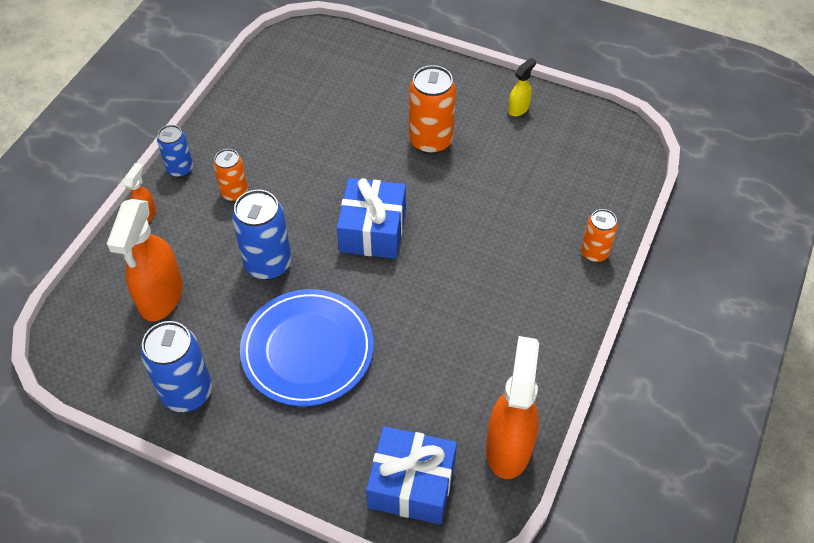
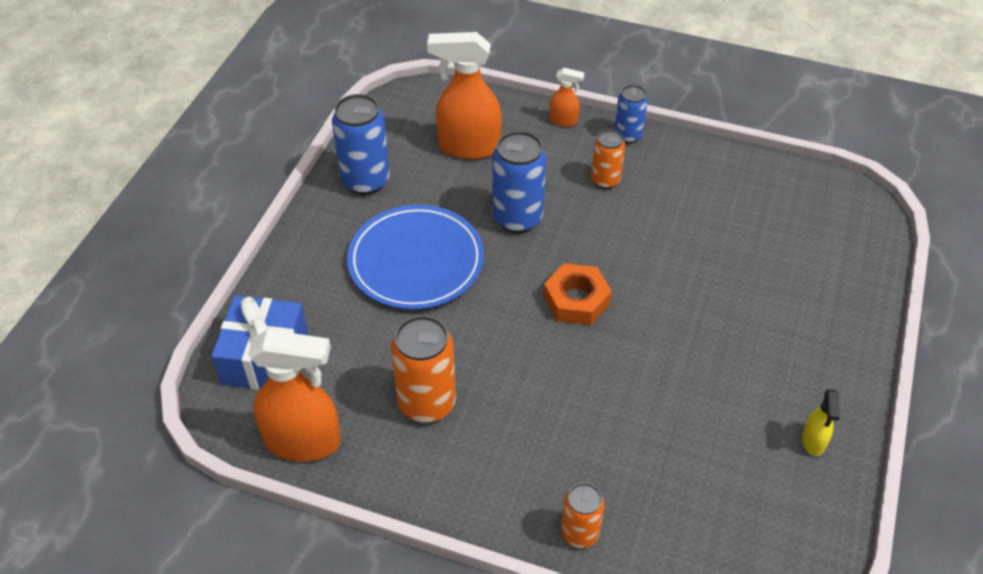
camera: 85 degrees right, 5 degrees down
(372, 230) = (576, 300): blue gift -> orange nut
(430, 141) = (726, 346): orange can -> orange can (427, 403)
(518, 109) = (813, 441): yellow spray bottle -> yellow spray bottle turned 60 degrees clockwise

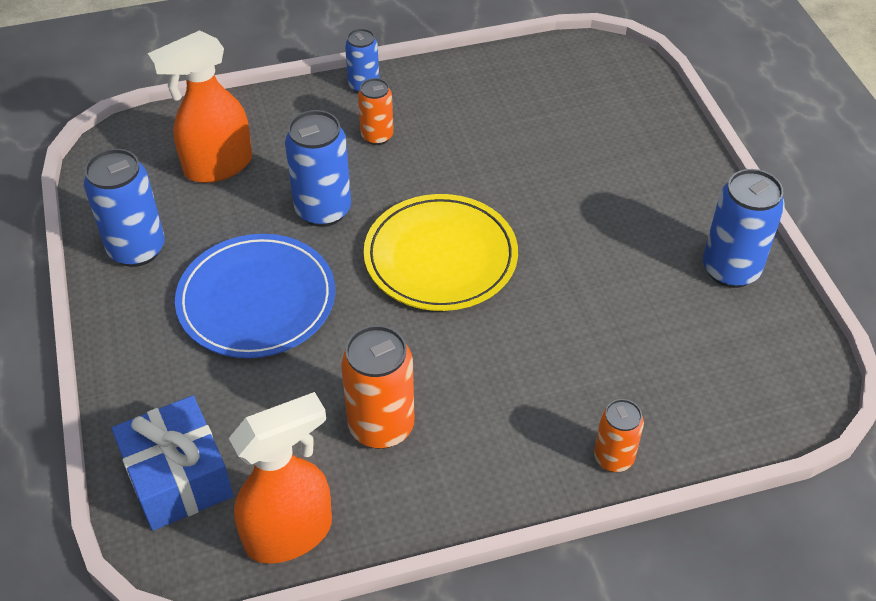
camera: 35 degrees left, 0 degrees up
(564, 121) = (292, 99): orange spray bottle -> none
(576, 300) = (440, 257): orange nut -> yellow plate
(813, 441) = (730, 270): yellow spray bottle -> blue can

